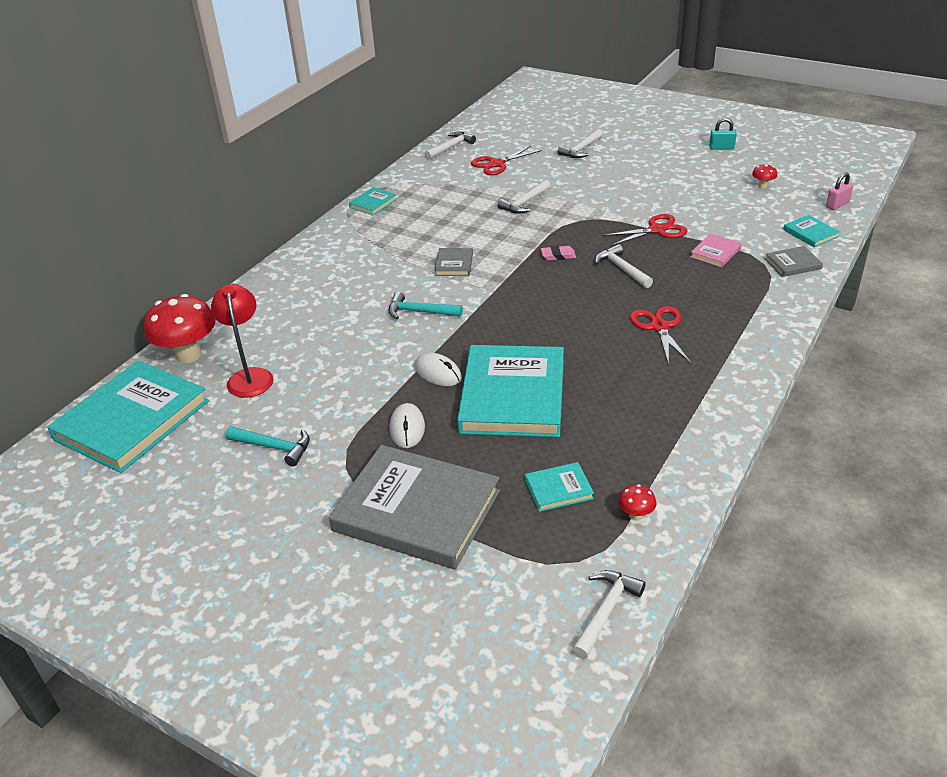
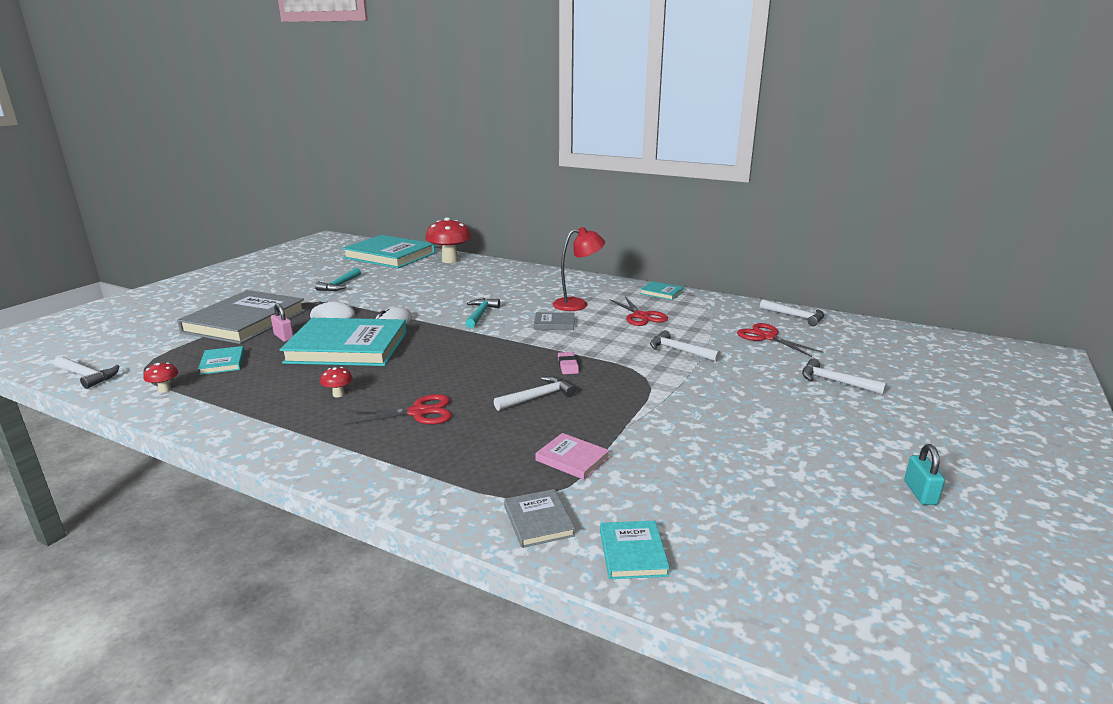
camera: 85 degrees right, 15 degrees down
(250, 376) = (418, 275): red lamp -> red lamp (577, 304)
(657, 230) = (628, 422): red scissors -> red scissors (641, 316)
(762, 186) = (789, 521): red mushroom -> red mushroom (338, 394)
(810, 233) = (632, 552): turquoise book -> turquoise book turned 60 degrees counterclockwise
(837, 204) = (747, 604): pink padlock -> pink padlock (284, 337)

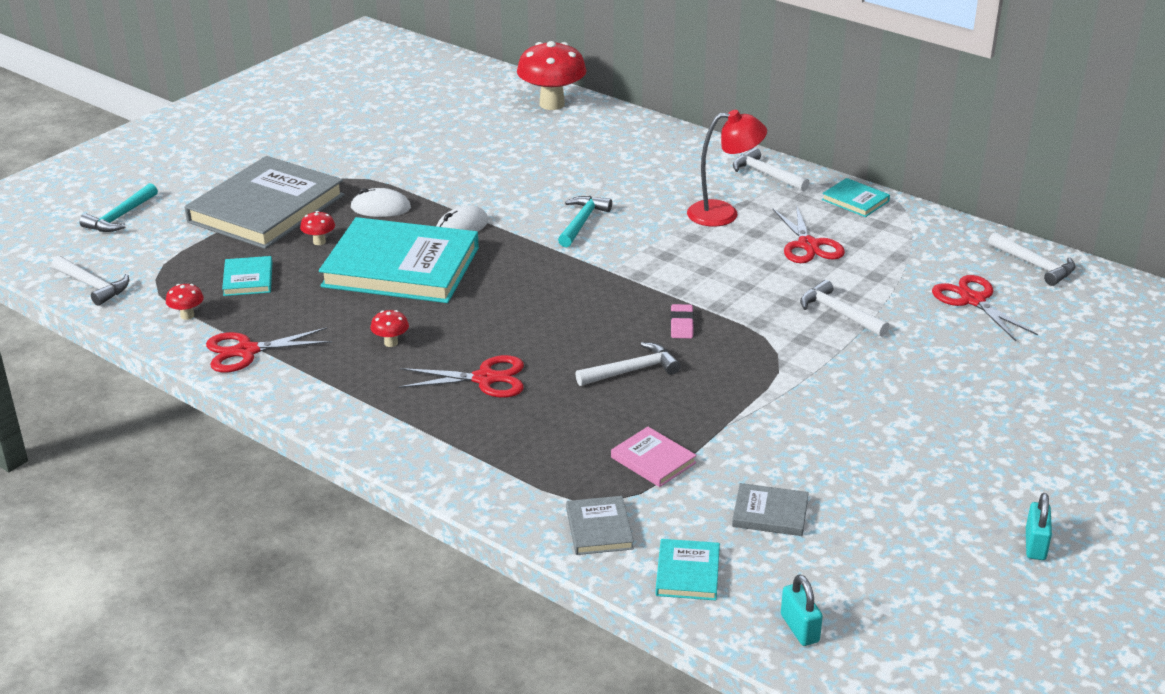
camera: 10 degrees right, 10 degrees up
(212, 410) = (247, 351): none -> red scissors
(284, 337) = (319, 242): pink padlock -> red mushroom
(340, 285) = (389, 146): turquoise hammer -> turquoise hammer (120, 217)
(389, 256) = (462, 86): turquoise book -> none
(554, 324) = (681, 249): grey book -> grey book (770, 513)
(760, 595) = (799, 628): none -> turquoise padlock
(835, 382) = (1026, 384): white hammer -> white hammer (766, 174)

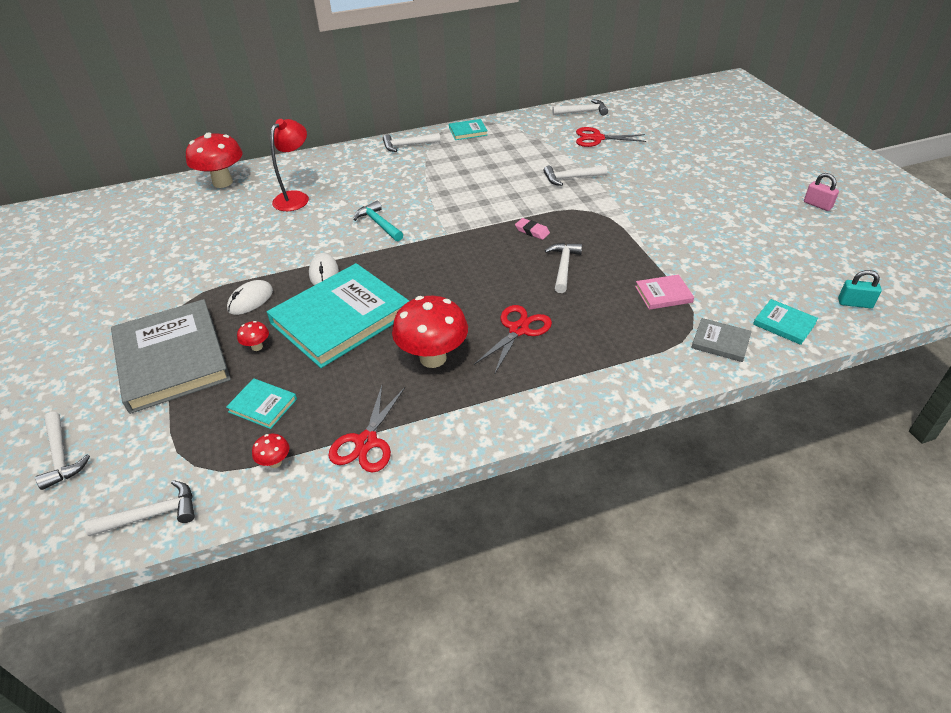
camera: 55 degrees left, 10 degrees up
(120, 217) = (61, 456): turquoise hammer -> white hammer
(391, 343) = (433, 358): red mushroom -> red mushroom, size x2.32
(723, 213) = (431, 173): red lamp -> red lamp (296, 197)
(770, 513) = (743, 272): grey book -> none
(808, 245) = (495, 161): red scissors -> none
(1035, 545) = (817, 205): turquoise padlock -> pink padlock

